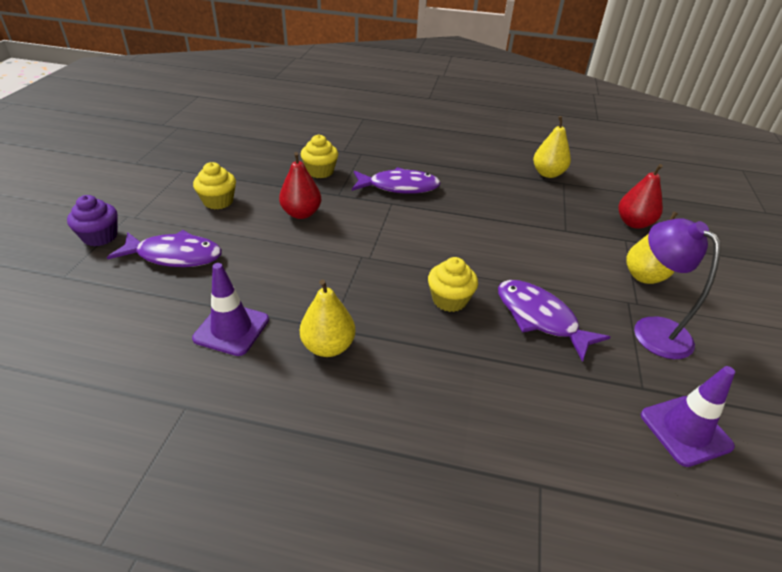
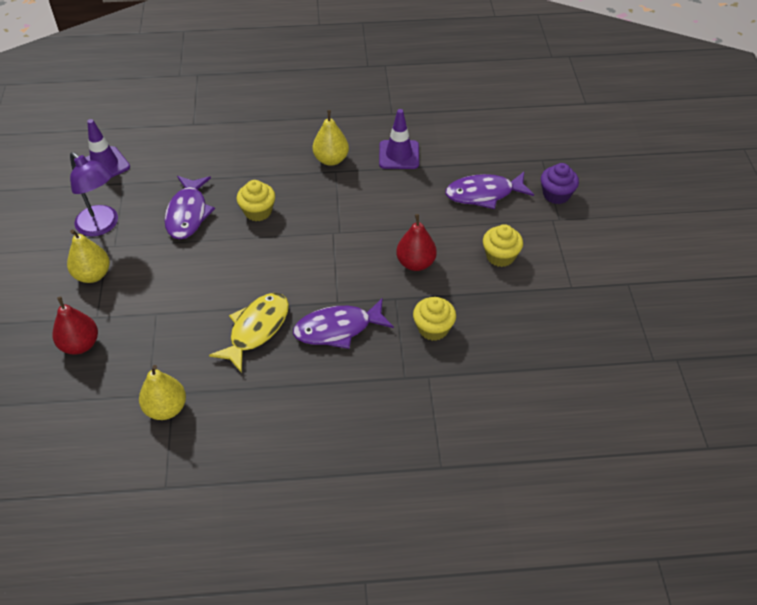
camera: 165 degrees right, 10 degrees up
(470, 200) = (256, 329): none -> yellow fish
(540, 318) = (188, 214): purple fish -> purple fish turned 60 degrees clockwise

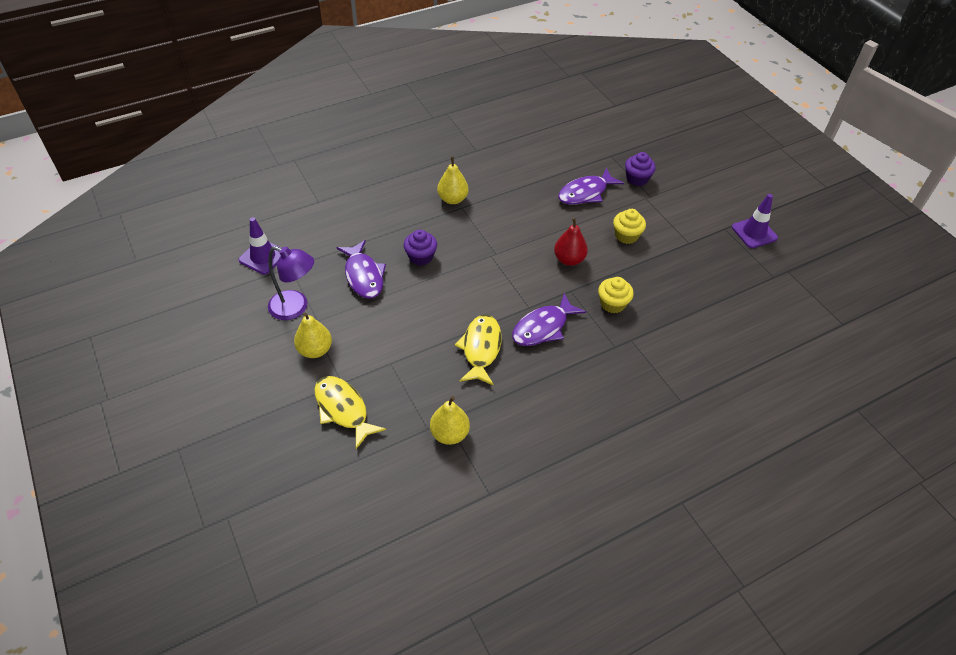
camera: 25 degrees left, 0 degrees up
(80, 344) = (343, 409): red pear -> yellow fish
(258, 211) = (421, 257): yellow cupcake -> purple cupcake
(399, 155) = (503, 181): purple traffic cone -> purple traffic cone (754, 232)

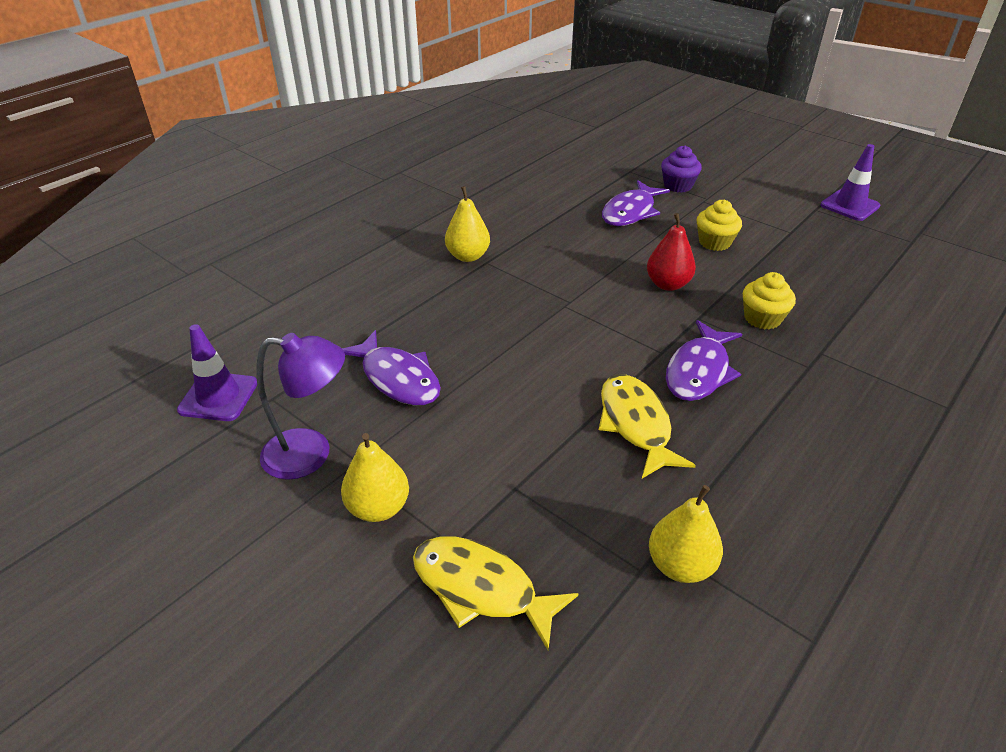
camera: 20 degrees left, 10 degrees down
(421, 257) = (468, 332): purple cupcake -> none

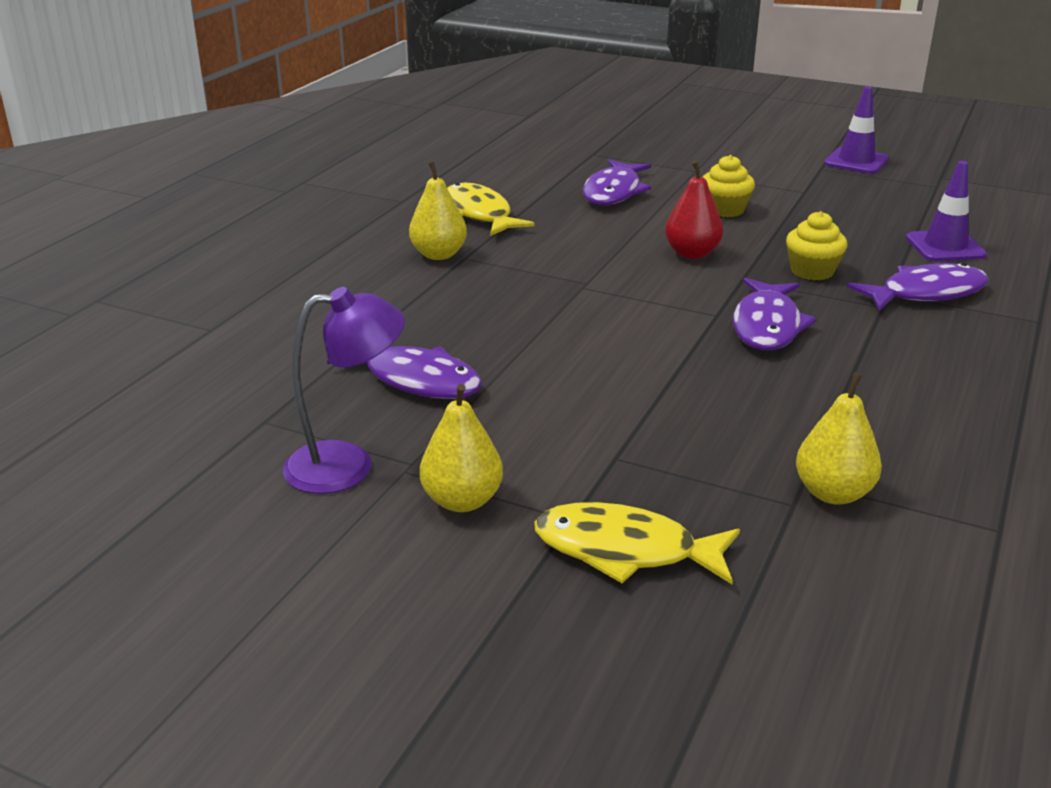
camera: 15 degrees left, 10 degrees down
(218, 397) = (191, 429): purple traffic cone -> purple traffic cone (945, 247)
(636, 424) = (722, 382): yellow fish -> yellow fish (479, 214)
(678, 186) = (656, 162): purple cupcake -> none
(854, 358) = (925, 293): none -> purple fish

